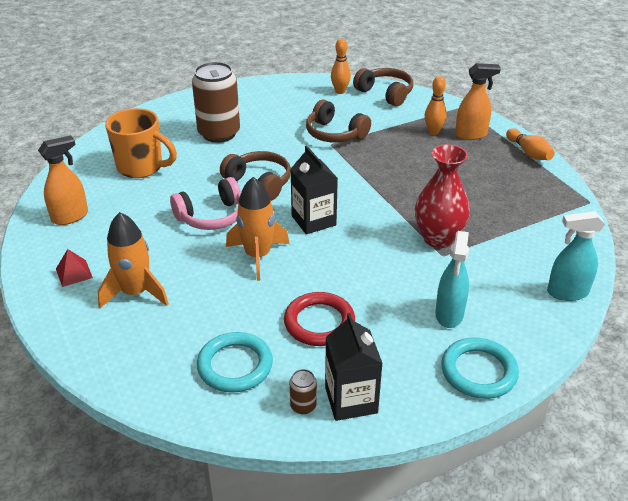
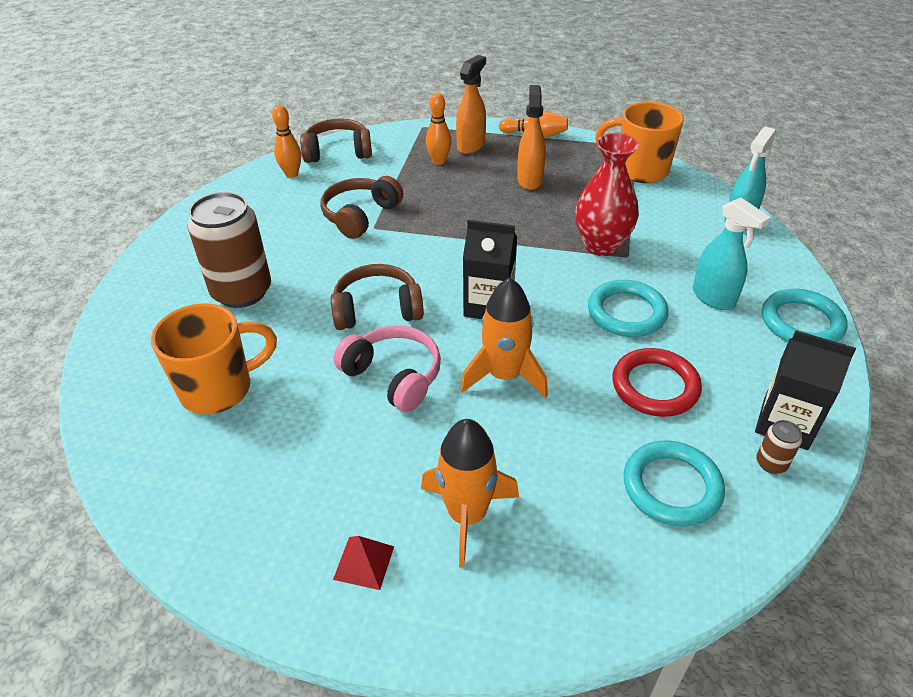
camera: 50 degrees left, 5 degrees up
(70, 217) = (236, 510): orange spray bottle -> orange spray bottle (530, 180)
(211, 216) = (393, 376): pink headphones -> pink headphones turned 60 degrees counterclockwise
(335, 134) = (360, 216): brown headphones -> brown headphones turned 135 degrees clockwise
(379, 280) = (626, 313): none -> turquoise ring
(559, 217) = (640, 170): none -> orange mug

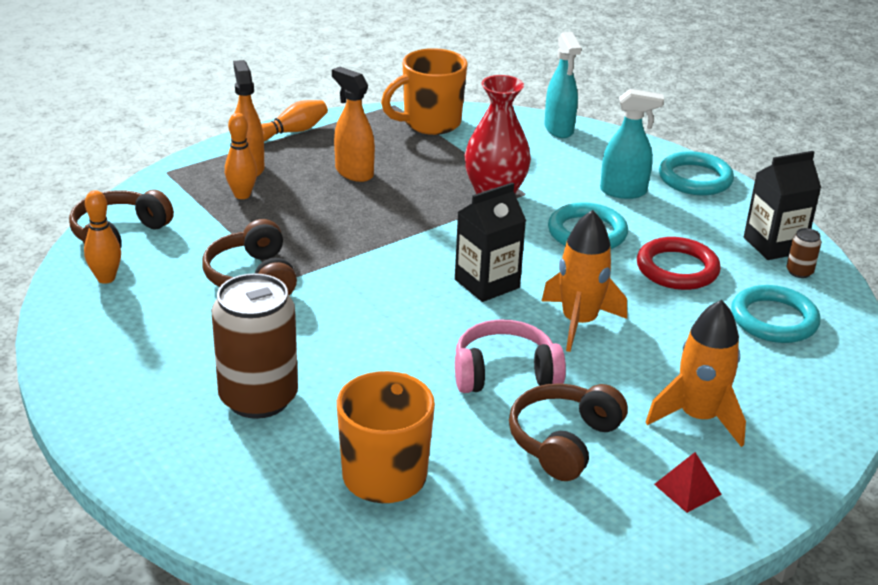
camera: 50 degrees left, 10 degrees down
(377, 309) = (406, 338): brown headphones -> brown headphones (563, 441)

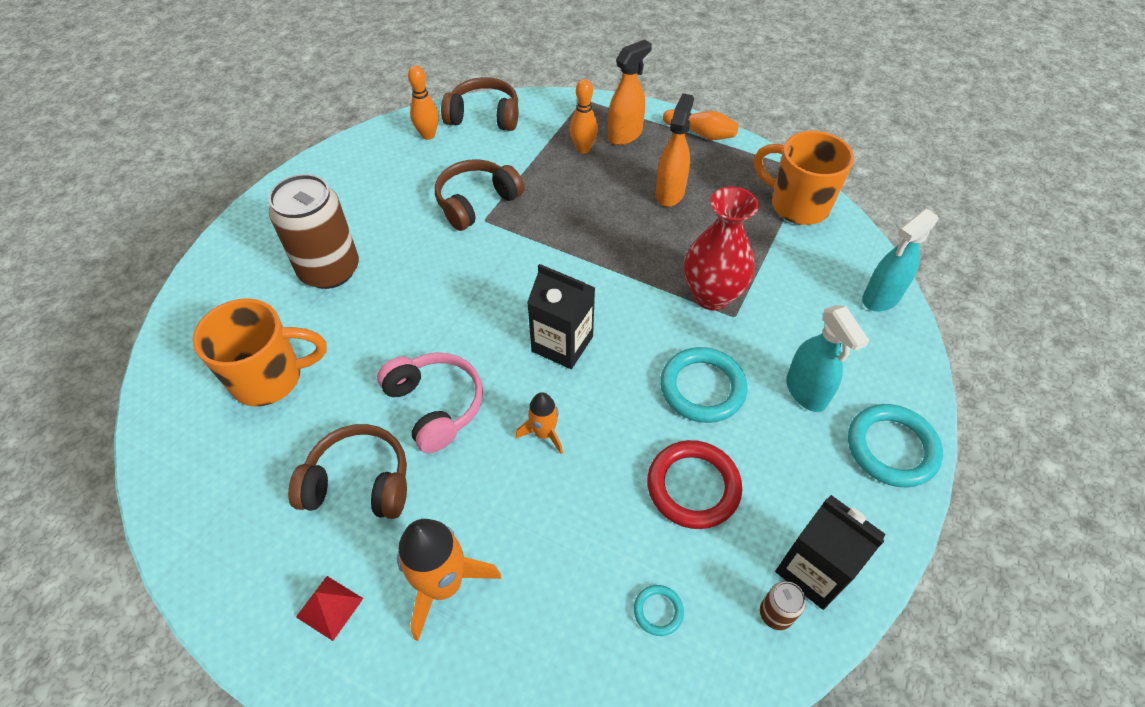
camera: 65 degrees right, 20 degrees up
(579, 322) = (544, 433): orange rocket -> orange rocket, size x0.57
(774, 319) = (658, 611): turquoise ring -> turquoise ring, size x0.48

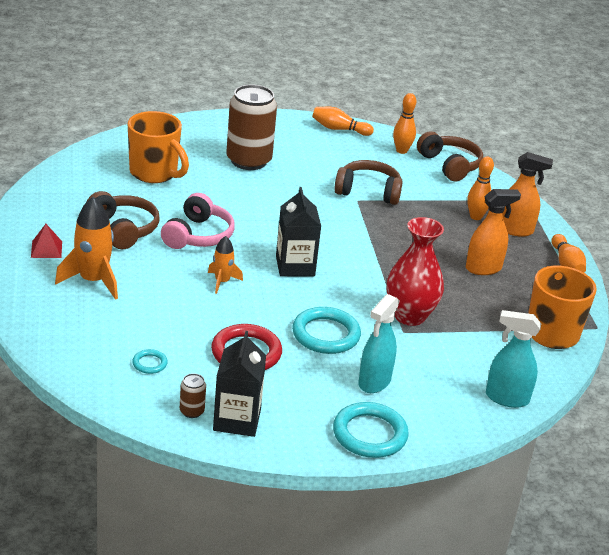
camera: 50 degrees right, 20 degrees down
(344, 159) = (339, 129): none -> orange bowling pin

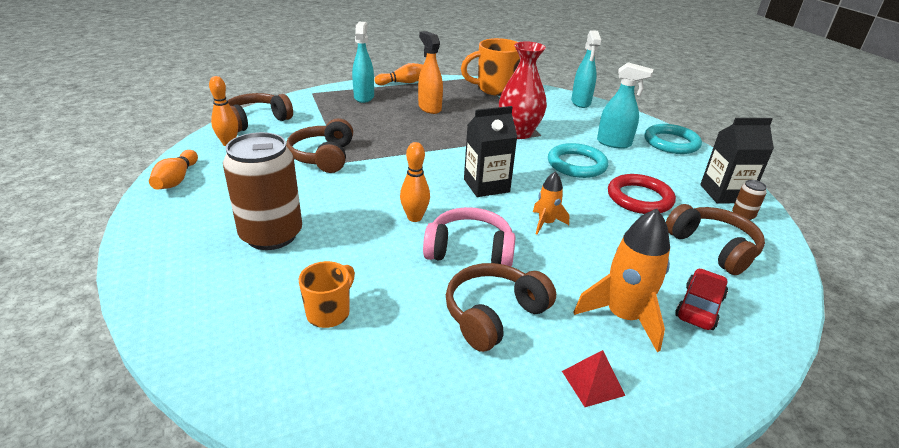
camera: 100 degrees left, 0 degrees up
(84, 320) = (699, 307): none -> red car
(149, 363) = (713, 248): turquoise ring -> brown headphones
(155, 173) = (329, 313): orange mug -> orange mug, size x0.58
(476, 217) = (349, 110): orange bowling pin -> orange bowling pin (414, 217)
(515, 230) = (364, 97): orange spray bottle -> turquoise spray bottle

